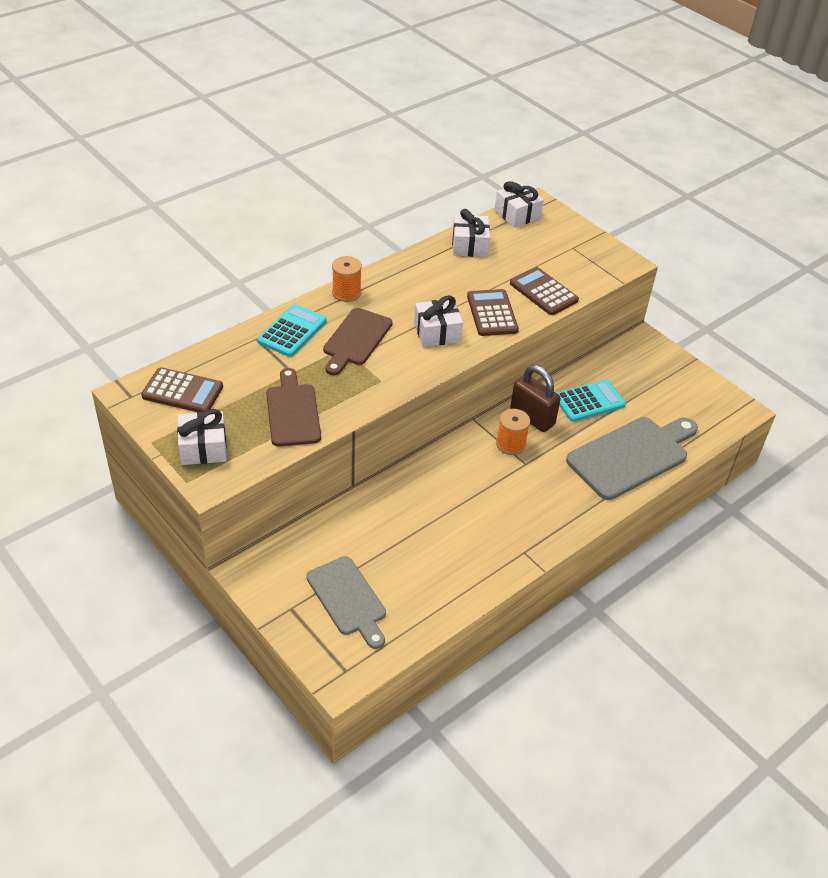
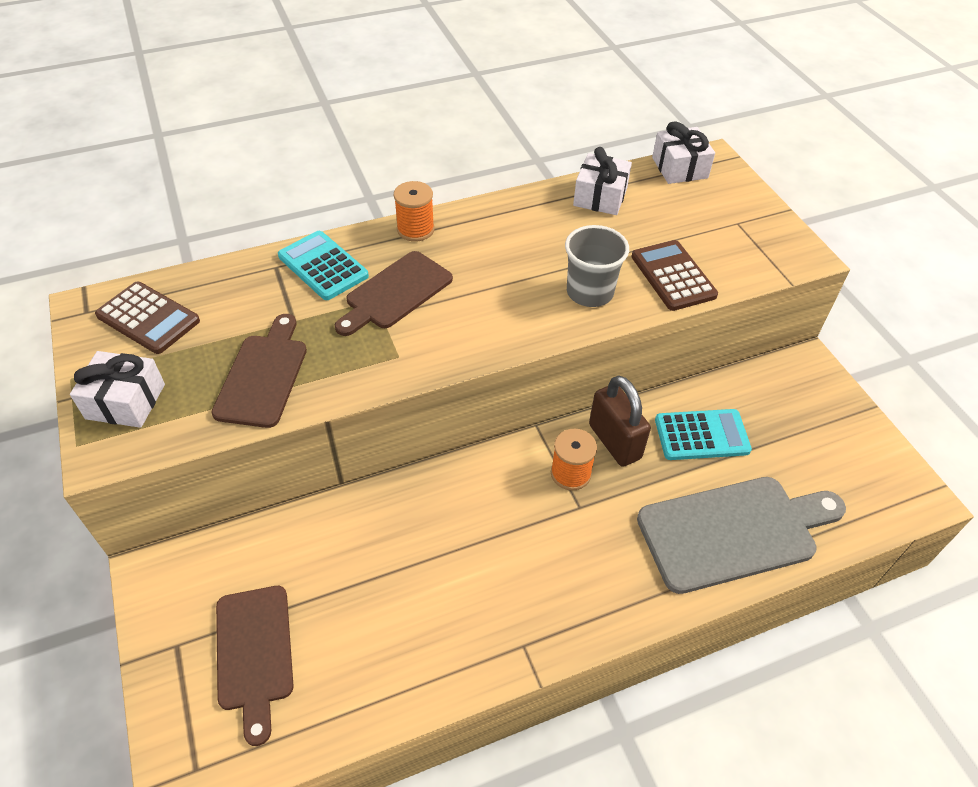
camera: 20 degrees right, 5 degrees up
(292, 331) = (323, 266): turquoise calculator -> turquoise calculator turned 90 degrees counterclockwise
(348, 599) = (254, 653): grey cutting board -> brown cutting board
(437, 332) = (504, 304): white gift -> none
(492, 313) = (589, 292): brown calculator -> grey cup

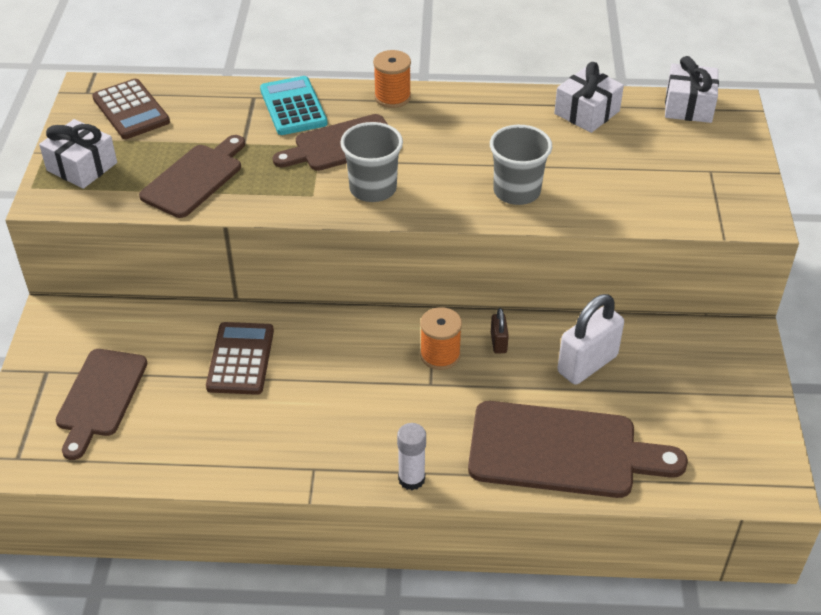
camera: 25 degrees right, 5 degrees down
(454, 331) = (373, 189): none -> grey cup
(614, 441) = (498, 342): brown padlock -> brown padlock, size x0.49
(621, 617) = (411, 479): none -> white glue stick
(673, 276) = (607, 199): brown calculator -> brown calculator (240, 359)
(701, 435) = (587, 364): turquoise calculator -> white padlock
(734, 532) = (562, 451): grey cutting board -> brown cutting board

